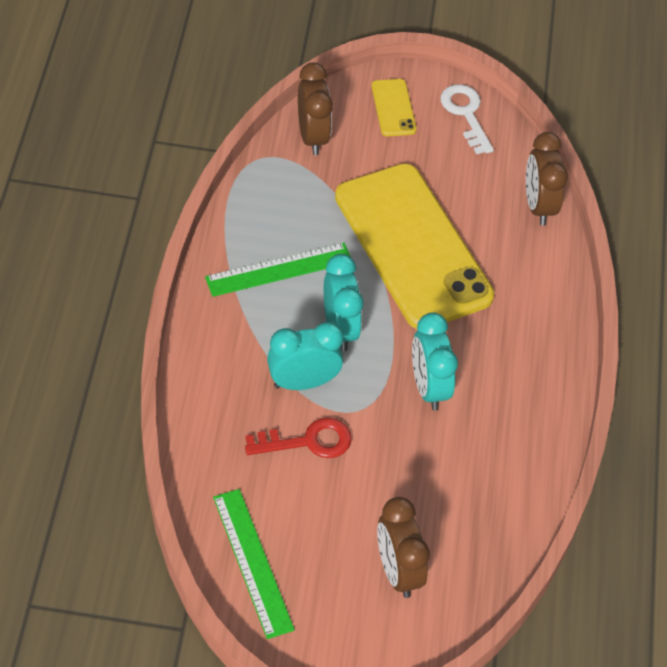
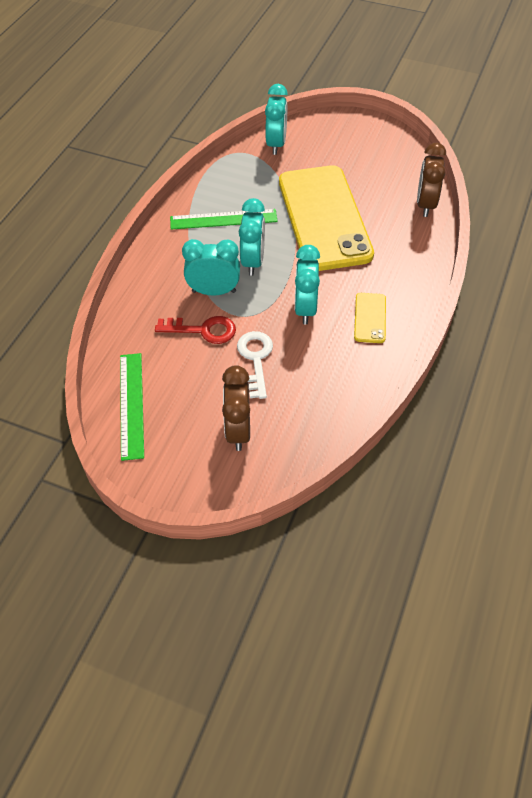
camera: 20 degrees right, 0 degrees up
(312, 136) = (276, 144): brown clock -> turquoise clock
(393, 108) = (339, 134): yellow phone -> yellow phone (370, 318)
(465, 114) = (389, 143): white key -> white key (255, 359)

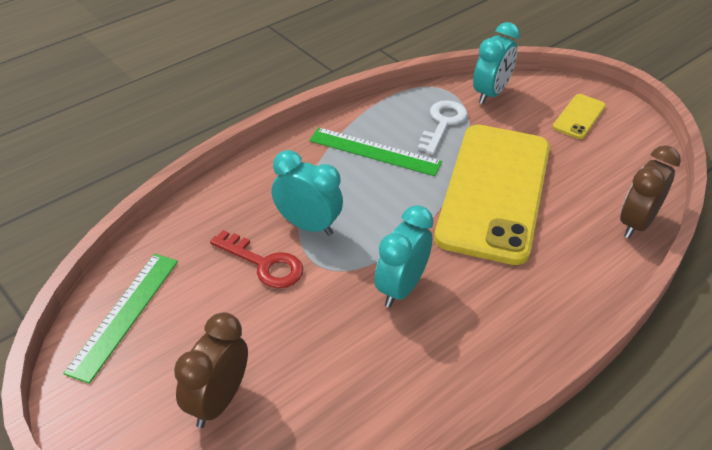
camera: 25 degrees right, 10 degrees down
(253, 261) = (376, 209): turquoise clock -> none
(255, 359) = (300, 323): white key -> white key (443, 123)
(370, 318) = (475, 333): yellow phone -> yellow phone (579, 117)

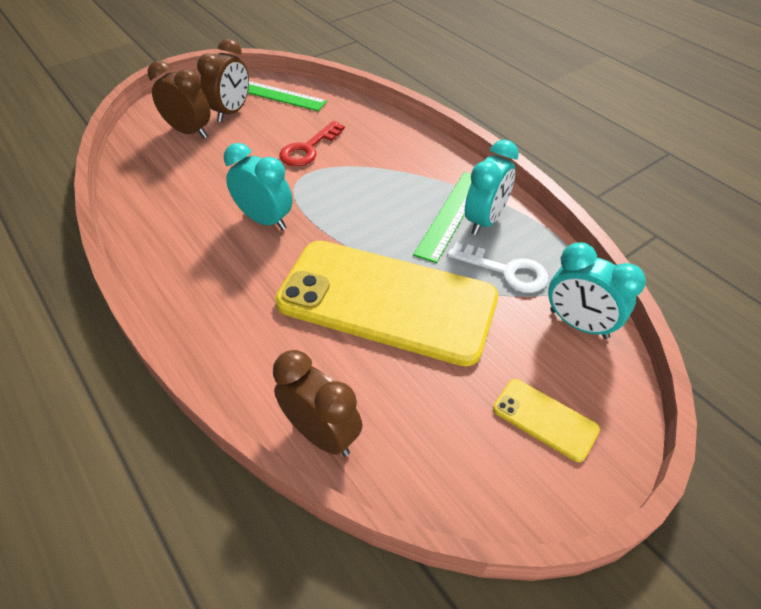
camera: 95 degrees right, 5 degrees up
(168, 358) = (231, 112): none -> brown clock
(307, 225) = (349, 170): turquoise clock -> turquoise clock (484, 220)

